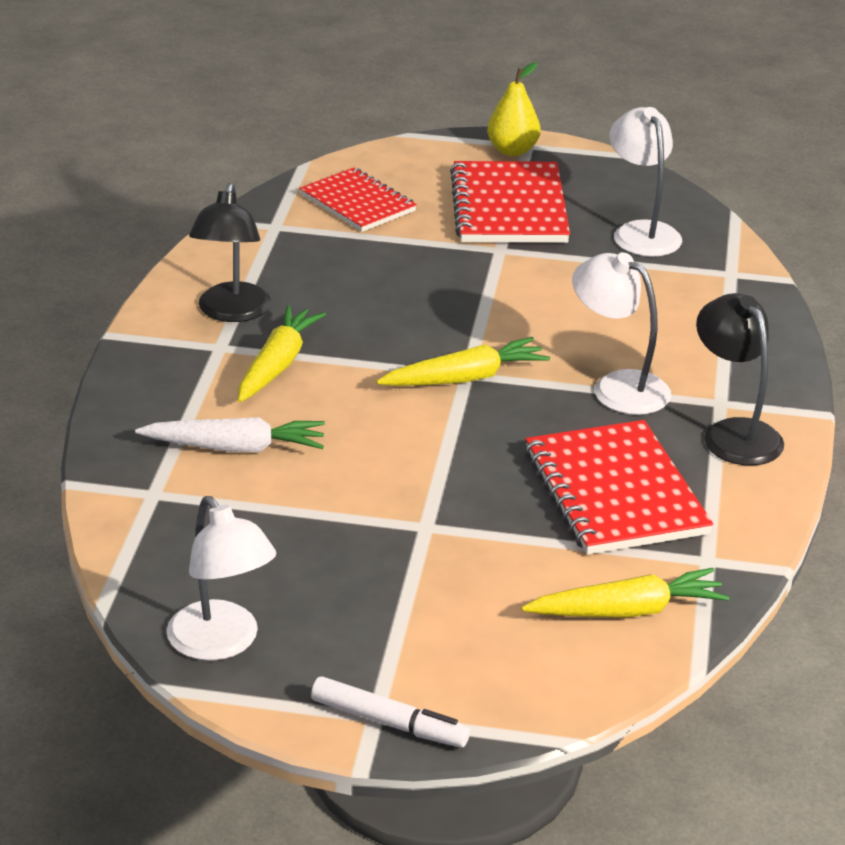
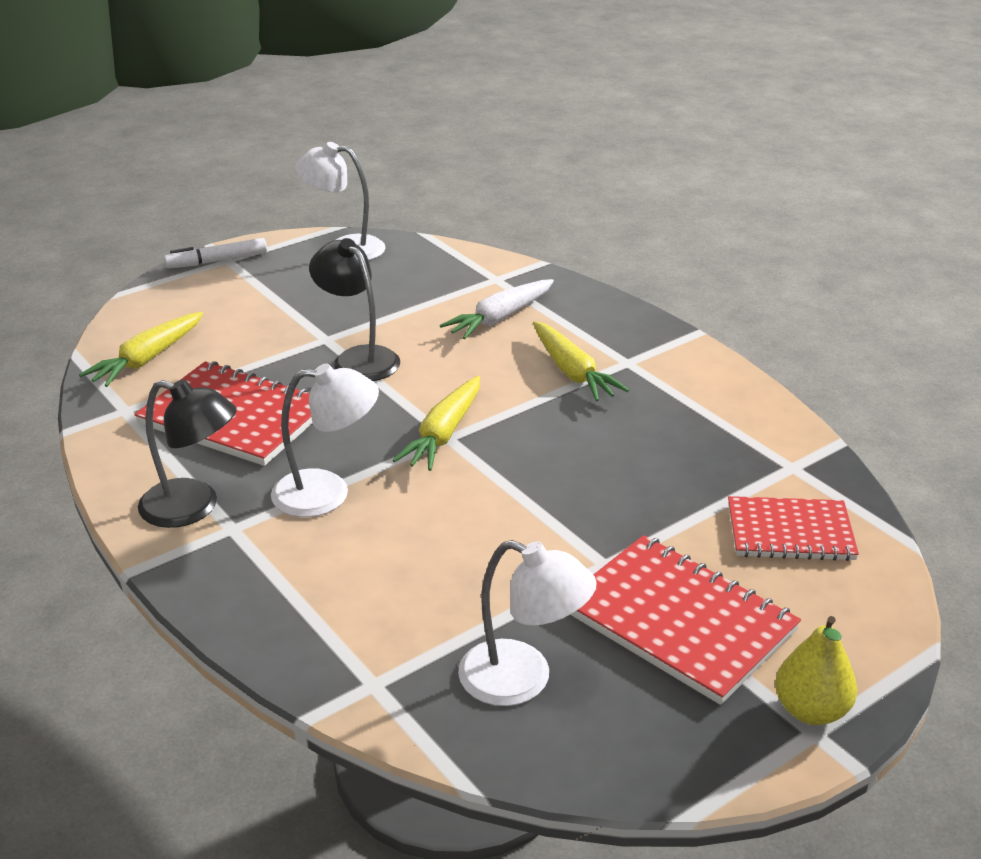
camera: 135 degrees right, 0 degrees up
(231, 312) = (669, 386): black lamp -> black lamp (358, 358)

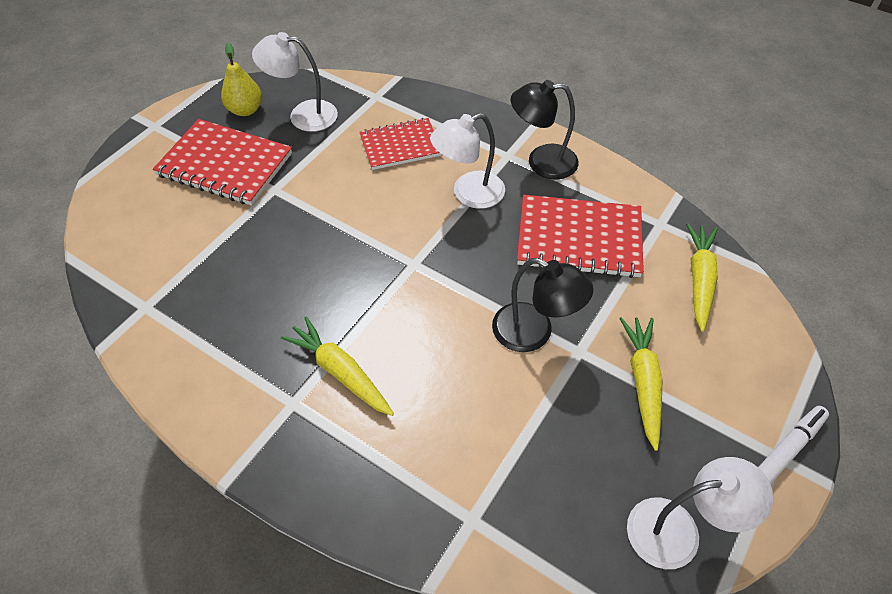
camera: 160 degrees right, 20 degrees up
(443, 434) = (418, 266): yellow carrot -> yellow carrot (642, 382)
(500, 318) = (436, 438): white carrot -> none
(790, 532) = (153, 244): red notebook -> red notebook (400, 146)
(810, 710) = (154, 135): yellow pear -> yellow pear (245, 110)

